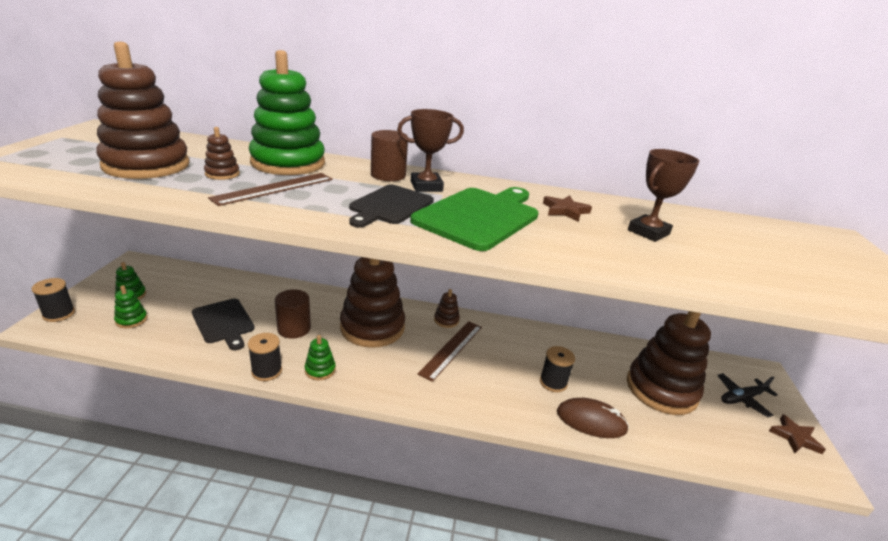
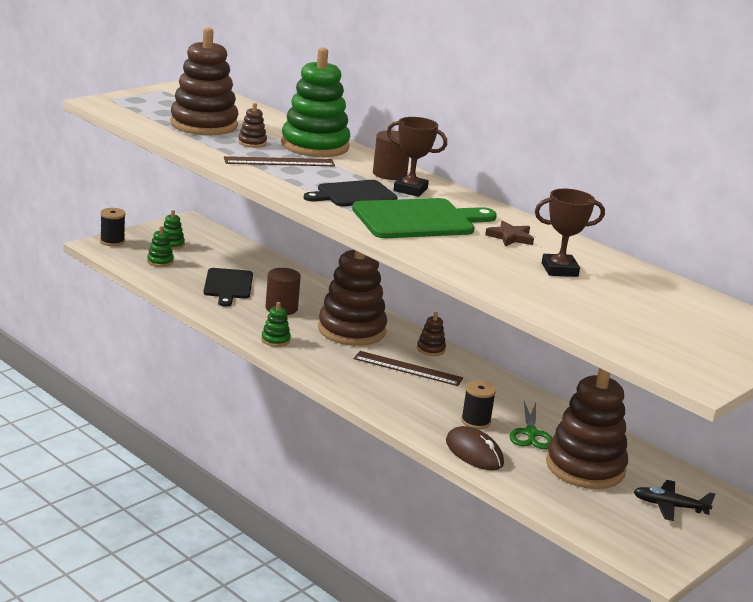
camera: 35 degrees right, 5 degrees down
(267, 371) = (233, 326): black spool -> none
(452, 349) = (408, 368): brown ruler -> brown ruler turned 45 degrees clockwise
(596, 374) = (531, 433): none -> green scissors
(795, 437) = (676, 544): brown star -> none

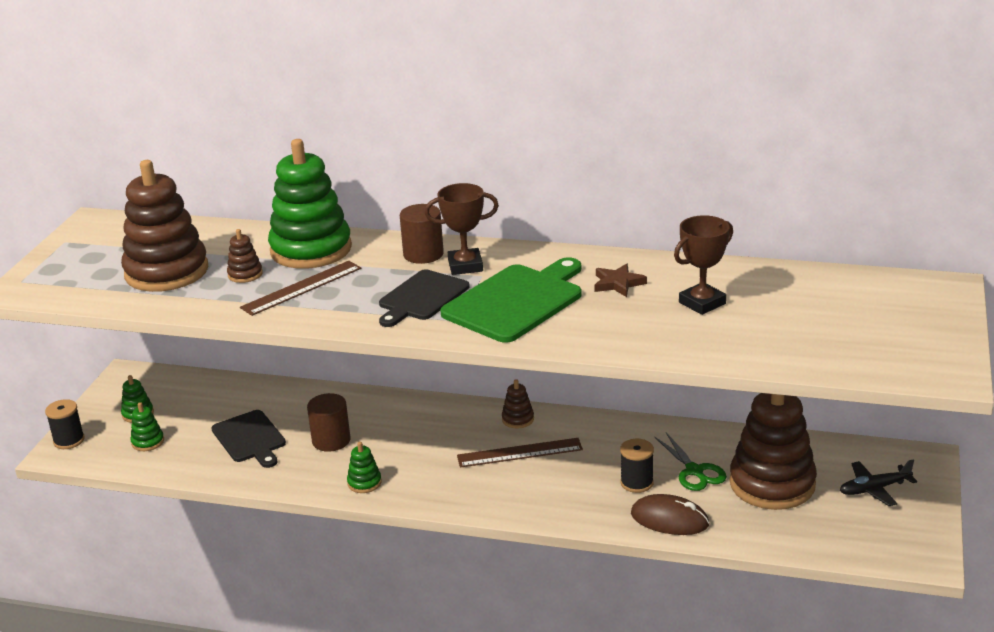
camera: 25 degrees left, 5 degrees up
(351, 330) = (424, 433): brown stacking toy -> none

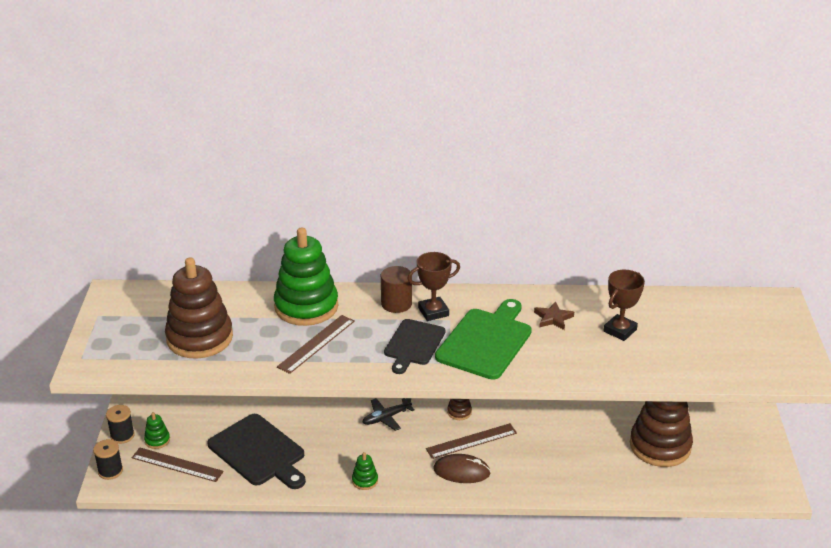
camera: 15 degrees left, 5 degrees up
(148, 442) = (177, 465): green stacking toy -> brown ruler
(245, 274) = (265, 335): brown stacking toy -> none
(250, 438) = (259, 452): black cutting board -> black cutting board, size x1.50
(331, 440) = (324, 446): brown cylinder -> none
(637, 483) = (565, 456): black spool -> black spool (122, 435)
(669, 519) = (599, 484): brown mouse -> brown mouse (461, 471)
(694, 471) = (602, 442): green scissors -> none
(874, 489) = (730, 442): black plane -> black plane (386, 418)

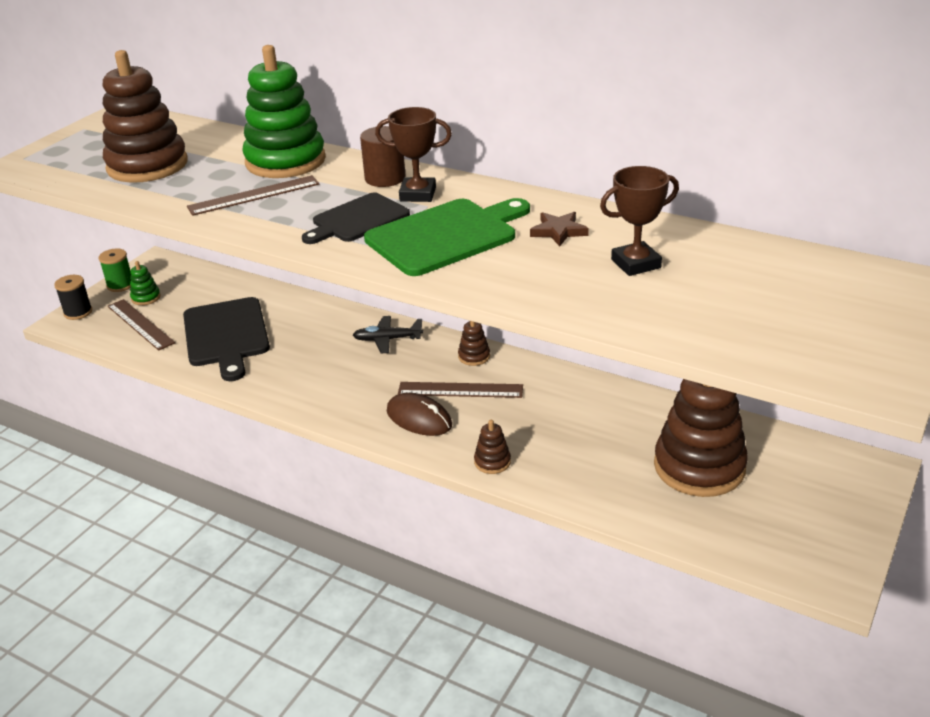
camera: 30 degrees right, 0 degrees up
(122, 435) = (120, 285): black spool -> green spool
(365, 480) = (304, 395): green stacking toy -> none
(535, 486) = (492, 462): none -> brown stacking toy

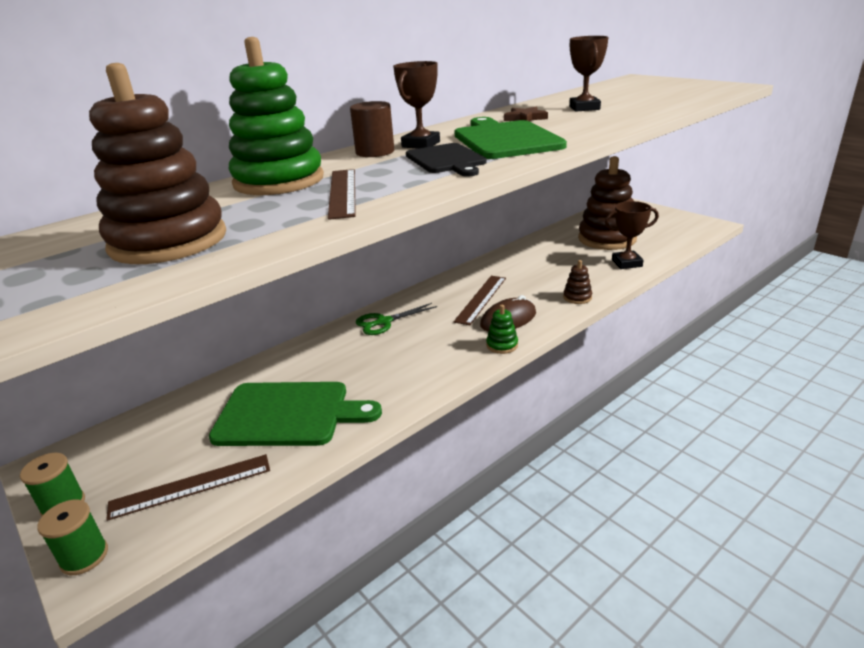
camera: 70 degrees left, 5 degrees down
(78, 312) = (84, 557): black spool -> green spool
(146, 298) = (129, 479): green stacking toy -> green stacking toy (502, 345)
(226, 335) = (288, 414): black cutting board -> green cutting board
(387, 339) = (384, 322): black plane -> green scissors
(474, 356) = (440, 289): brown stacking toy -> none
(617, 494) = (626, 263): none -> brown trophy

